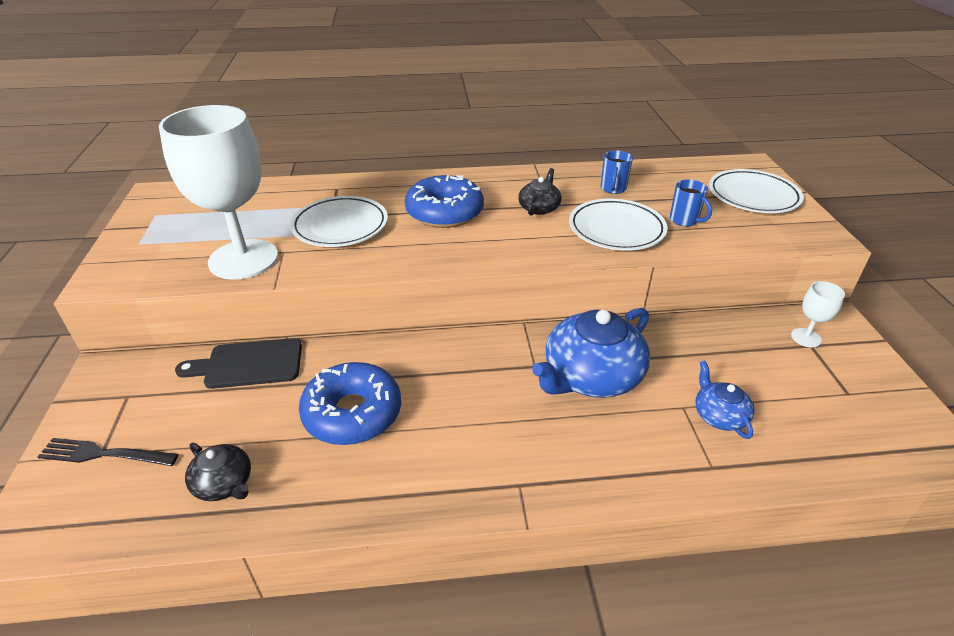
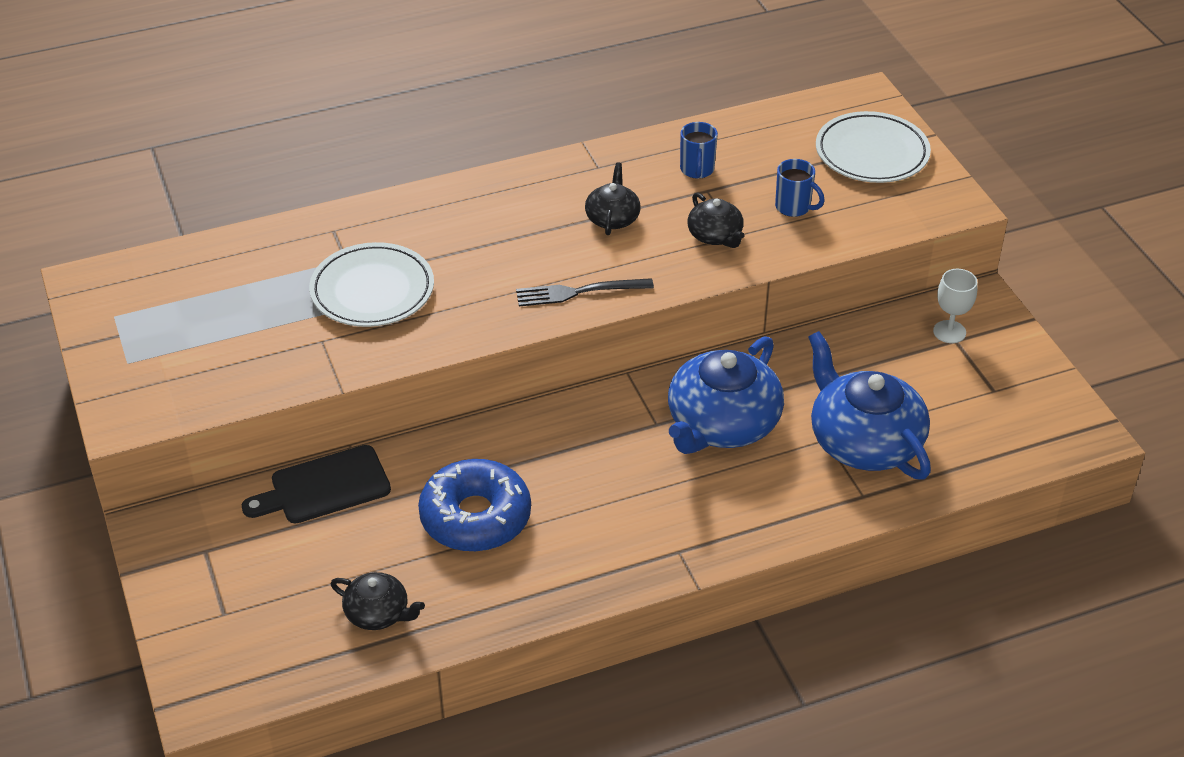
camera: 15 degrees left, 5 degrees up
(103, 454) = (226, 614): black fork -> black fork (578, 292)
(243, 259) = (279, 361): white goblet -> none
(444, 212) = (495, 246): blue donut -> none
(616, 229) = (715, 235): white plate -> black teapot
(719, 415) = (864, 441): blue teapot -> blue teapot, size x1.96

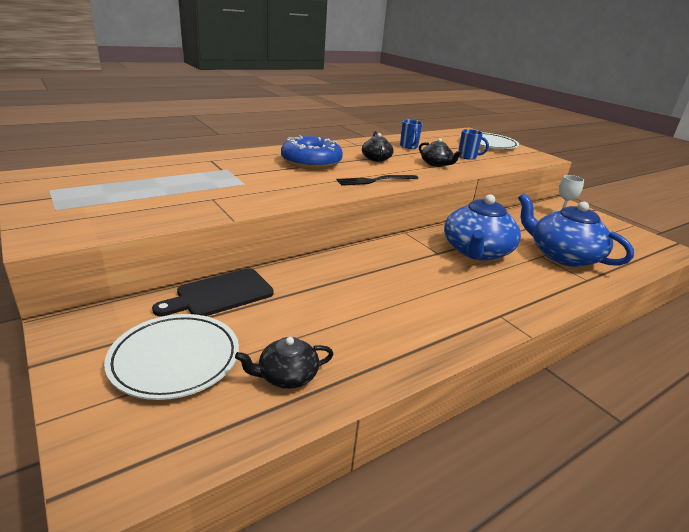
camera: 15 degrees left, 15 degrees down
(372, 290) = (243, 180): white plate -> white plate (175, 359)
(378, 613) = (287, 376): black teapot -> black teapot turned 150 degrees clockwise
(475, 517) = (344, 305): blue donut -> blue donut (311, 162)

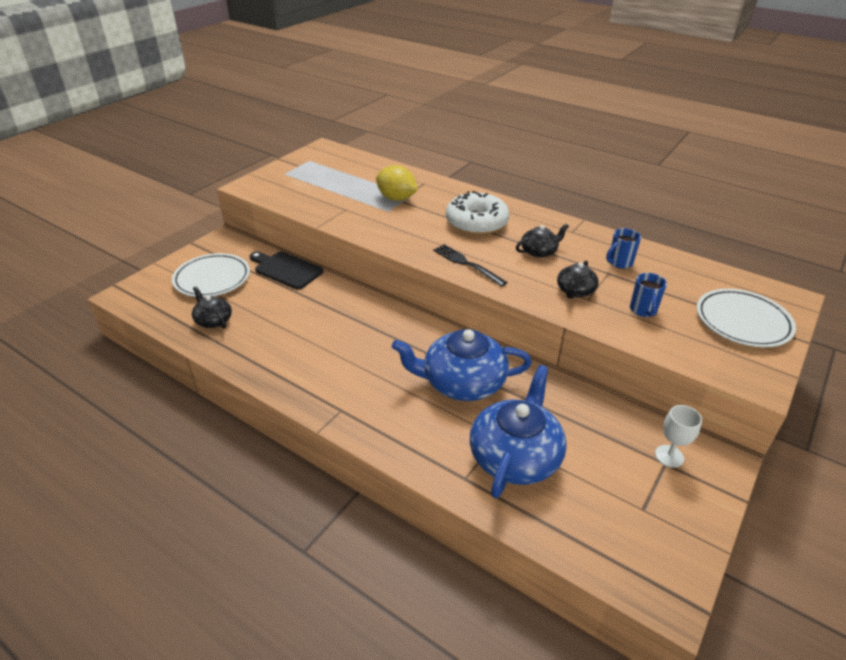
camera: 70 degrees right, 10 degrees up
(225, 175) = (396, 198): none -> yellow lemon
(311, 162) = (476, 222): blue donut -> white donut

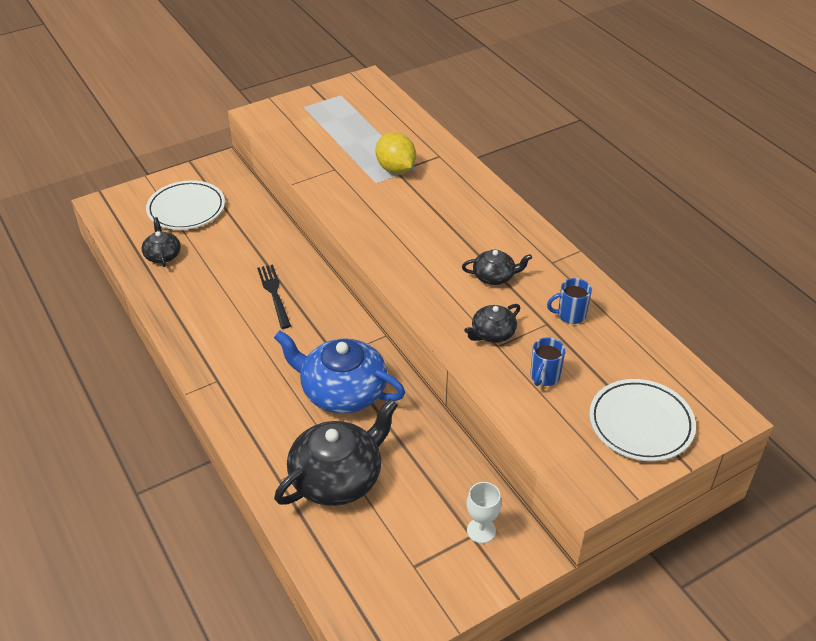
camera: 25 degrees right, 5 degrees up
(286, 269) = (259, 218): black cutting board -> none
(466, 264) = (407, 269): black fork -> black fork (274, 293)
(476, 222) = (456, 222): white donut -> none
(515, 456) = (337, 477): blue teapot -> black teapot

